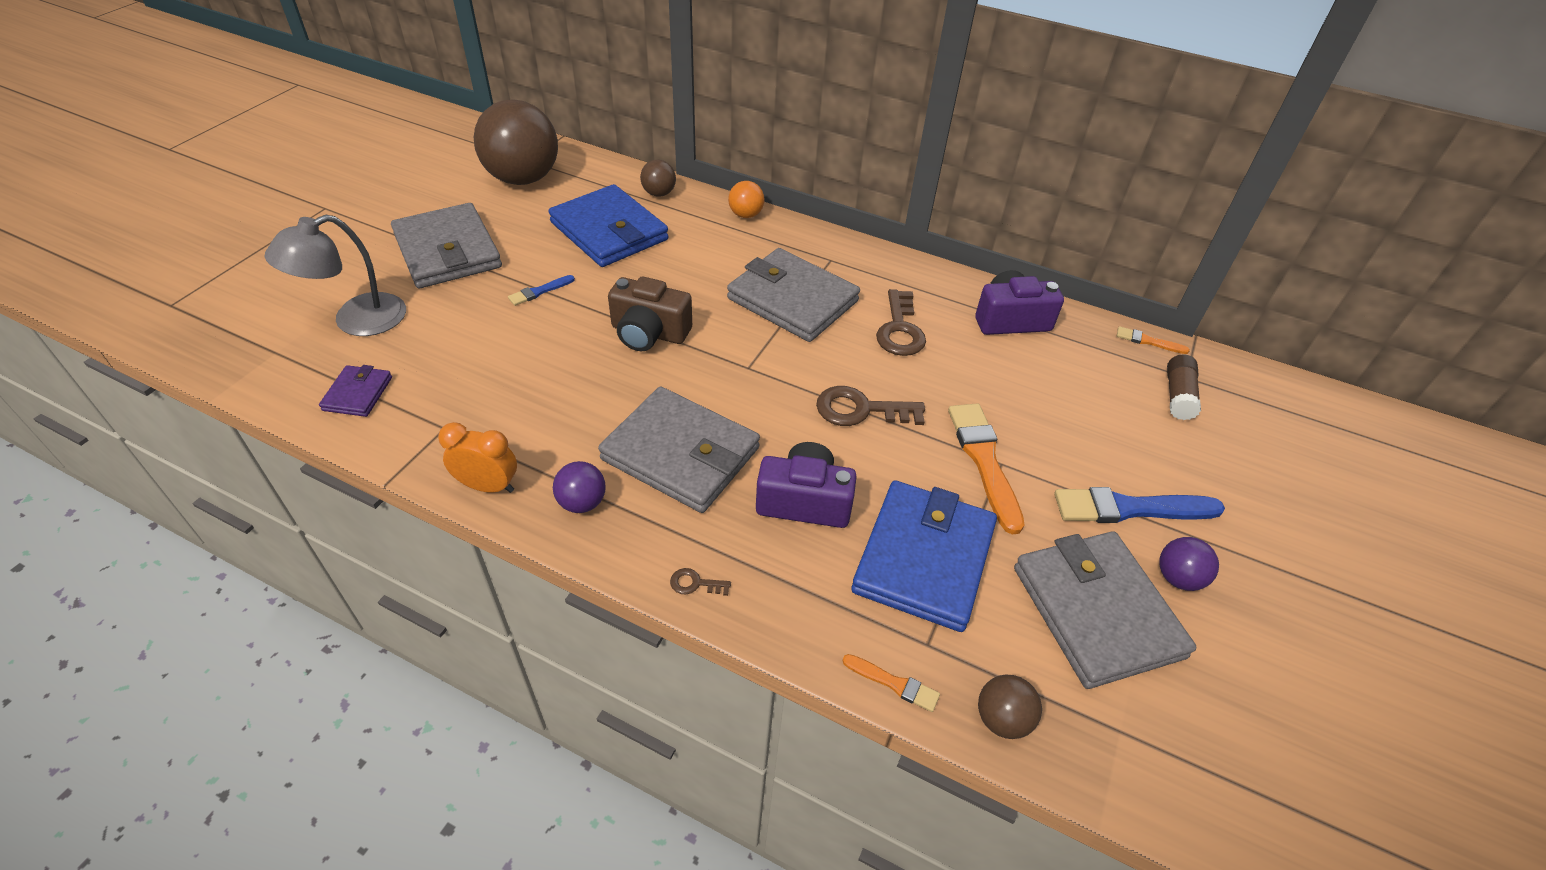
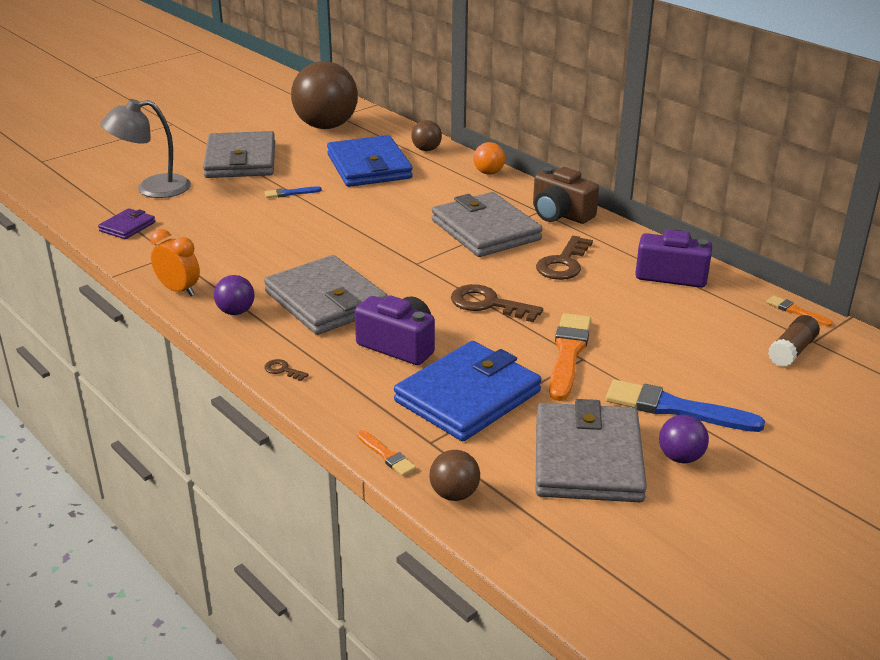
camera: 25 degrees right, 15 degrees down
(649, 333) = (354, 230): brown camera -> brown camera (560, 214)

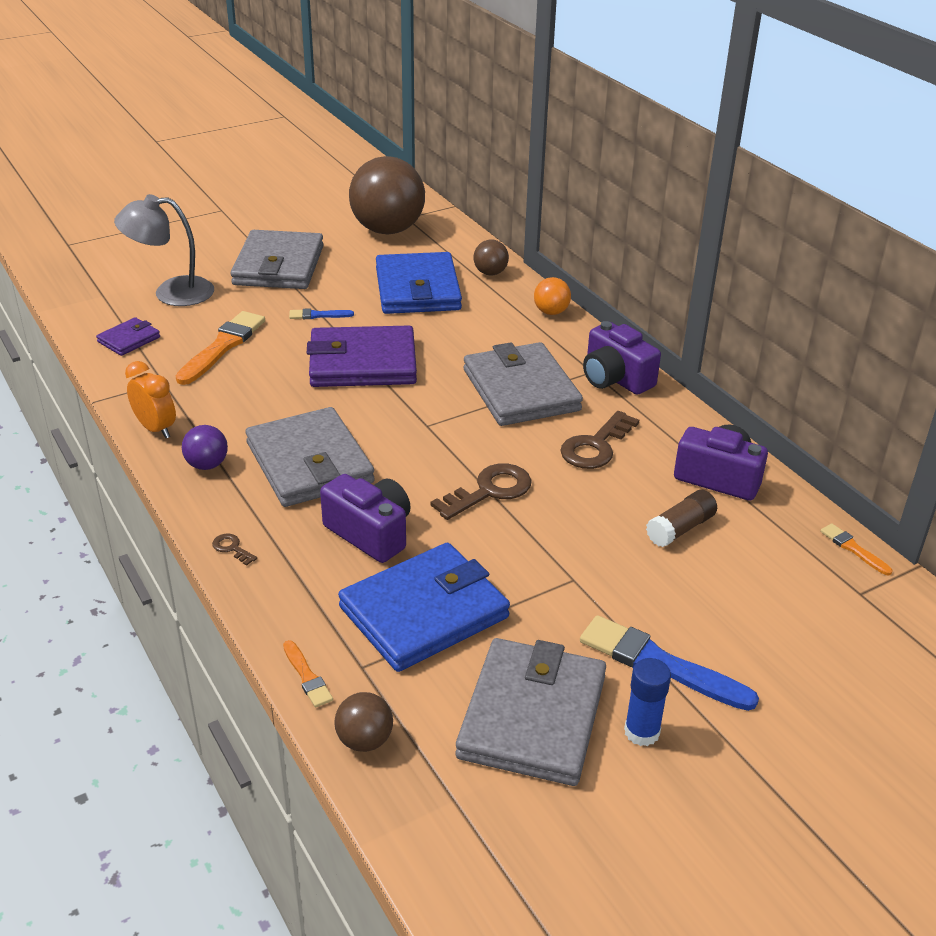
camera: 10 degrees right, 5 degrees up
(343, 224) = (362, 363): none -> purple wallet
(488, 304) = (489, 491): brown key -> brown key turned 105 degrees clockwise
(560, 214) = (615, 378): brown camera -> purple camera
(568, 354) = (559, 571): orange brush -> orange brush (222, 346)
(680, 457) = (642, 732): purple ball -> blue glue stick
(792, 351) = (828, 604): brown glue stick -> brown glue stick (680, 529)

